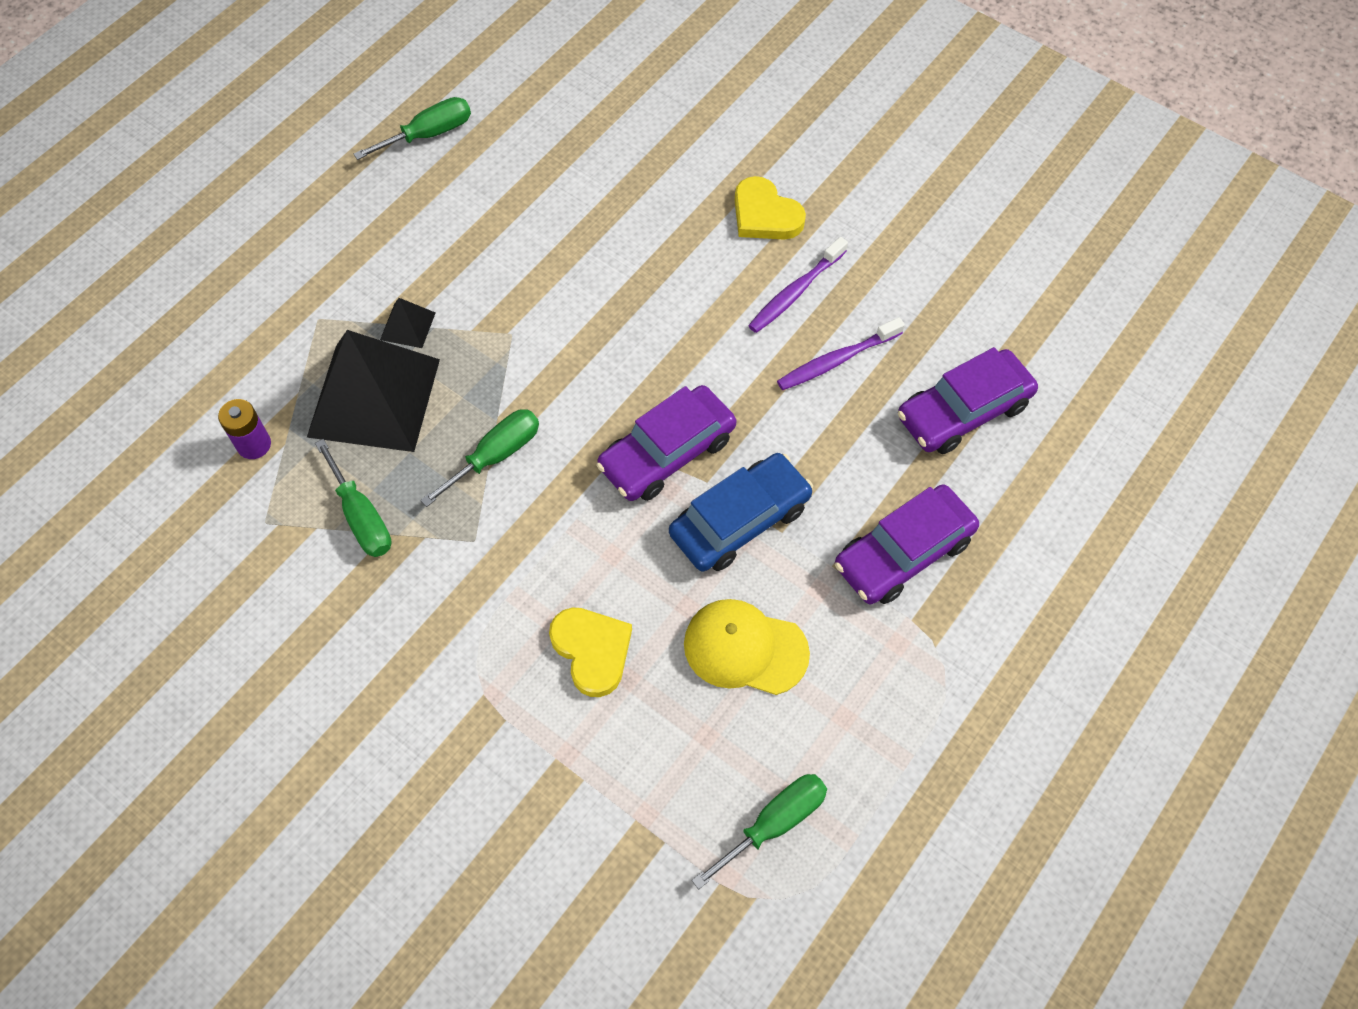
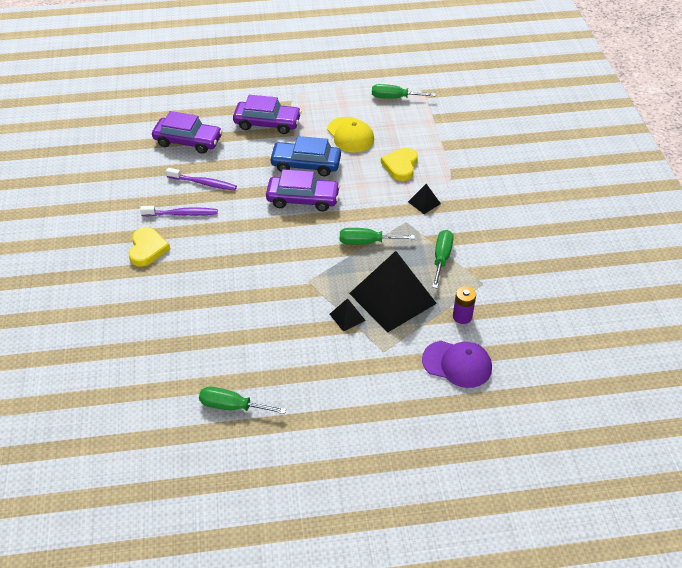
camera: 135 degrees left, 15 degrees down
(207, 372) = (457, 364): none -> purple cap
(480, 602) = (424, 202): none -> black pyramid

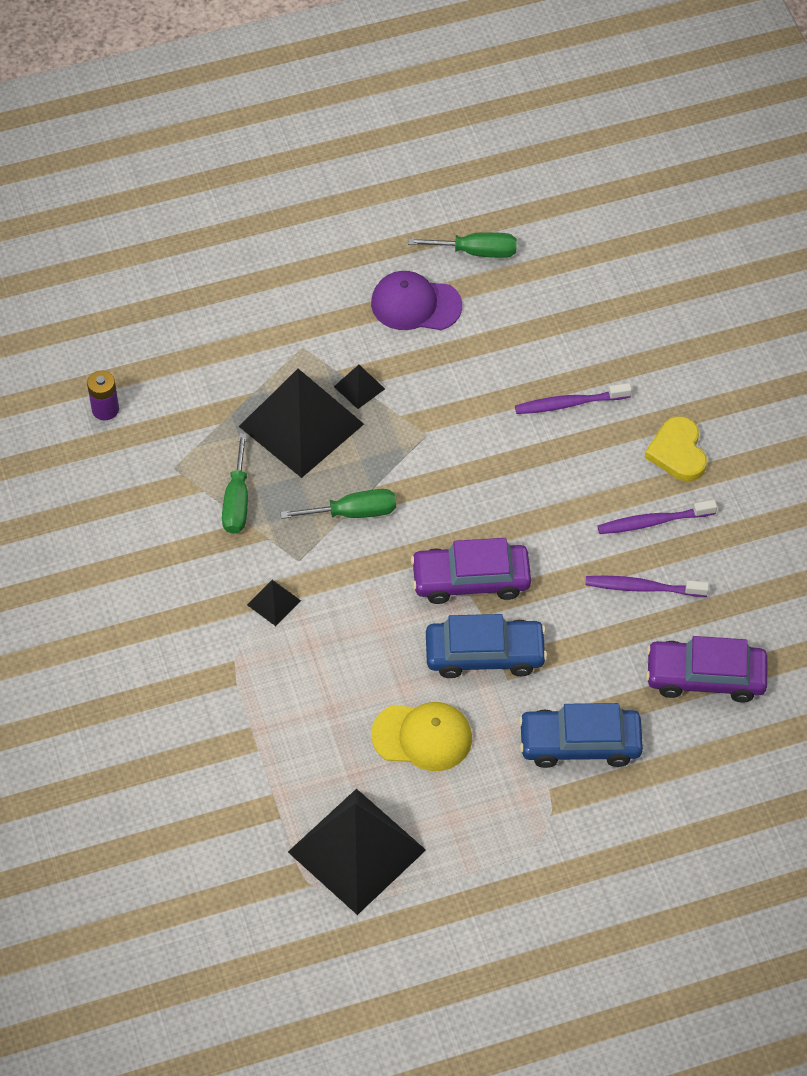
camera: 170 degrees right, 10 degrees up
(205, 287) = (569, 403): none -> purple toothbrush
(267, 123) = (580, 743): purple car -> blue car
(350, 135) = (422, 736): yellow cap -> yellow cap turned 135 degrees clockwise
(394, 98) = (356, 851): green screwdriver -> black pyramid
(400, 166) = (322, 676): yellow heart -> none
(457, 364) = (204, 343): purple cap -> purple cap (415, 304)
(462, 316) = (201, 411): purple battery -> purple battery (105, 409)

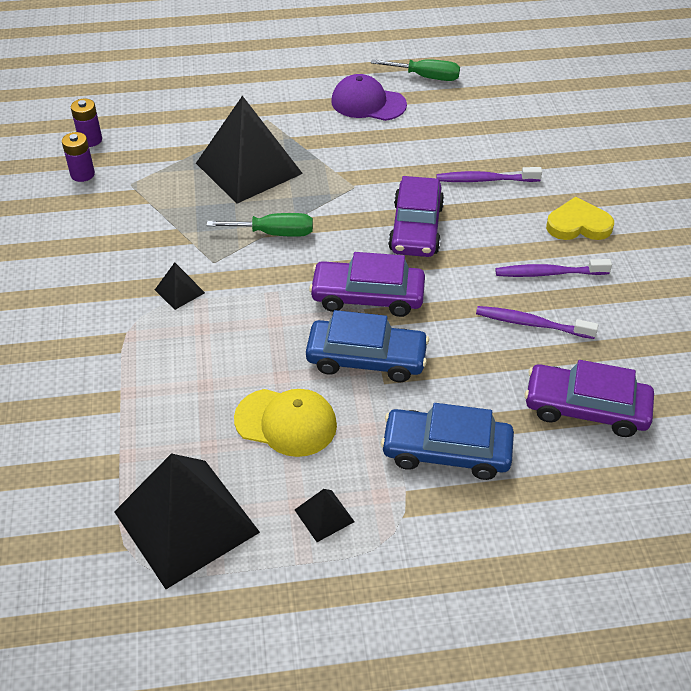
camera: 10 degrees right, 10 degrees down
(114, 461) = (82, 174): none -> purple battery
(237, 501) = (175, 213): green screwdriver -> none
(359, 387) = (306, 149): black pyramid -> black pyramid (324, 515)
(505, 483) = (416, 228): none -> purple car
(677, 452) = (578, 224): yellow heart -> yellow heart turned 90 degrees clockwise

